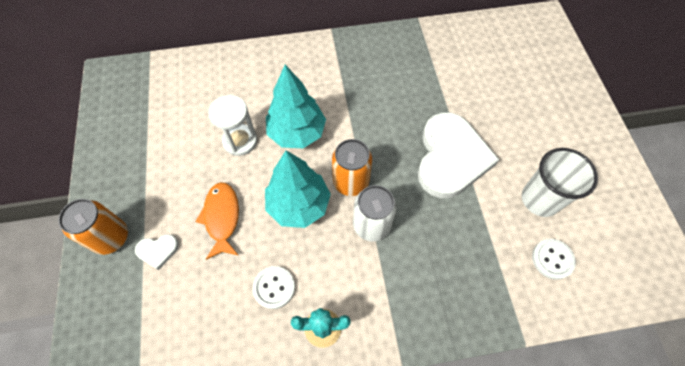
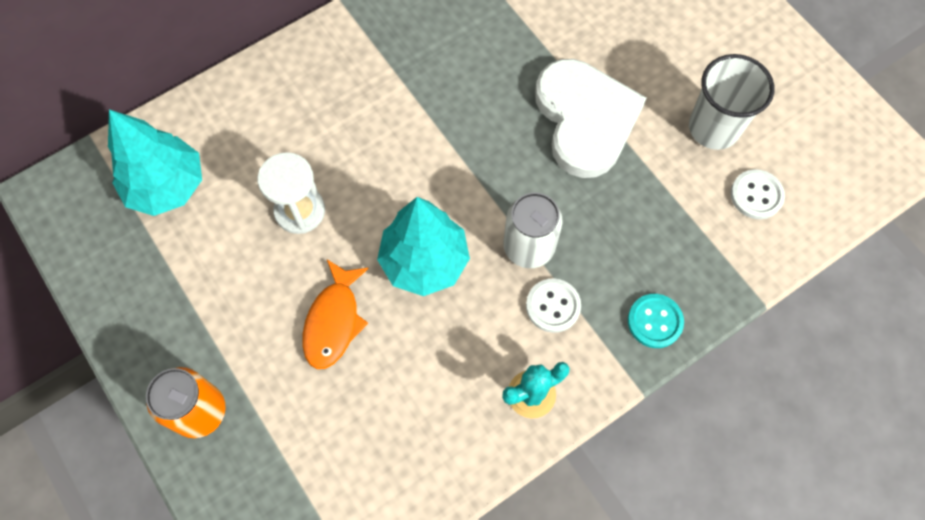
camera: 25 degrees left, 5 degrees up
(158, 251) = (273, 399): white heart -> none
(222, 218) = (334, 321): orange fish -> orange fish turned 135 degrees counterclockwise
(274, 287) = (448, 375): white button -> white button (553, 306)
(297, 132) = (371, 167): turquoise tree -> turquoise tree (167, 186)
(351, 182) = (475, 203): orange can -> none
(435, 317) = (655, 321): none -> turquoise button

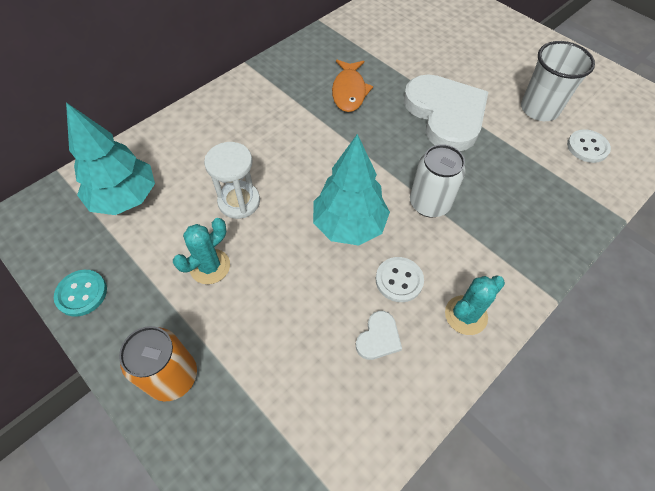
camera: 10 degrees left, 10 degrees down
(255, 290) = (210, 266): none -> turquoise cactus
(334, 321) = (282, 281): orange fish -> orange fish (349, 91)
(427, 404) = (378, 337): none -> white heart
(553, 306) = (462, 244): white button -> white button (399, 280)
(655, 321) = (546, 244): turquoise button -> turquoise button (82, 293)

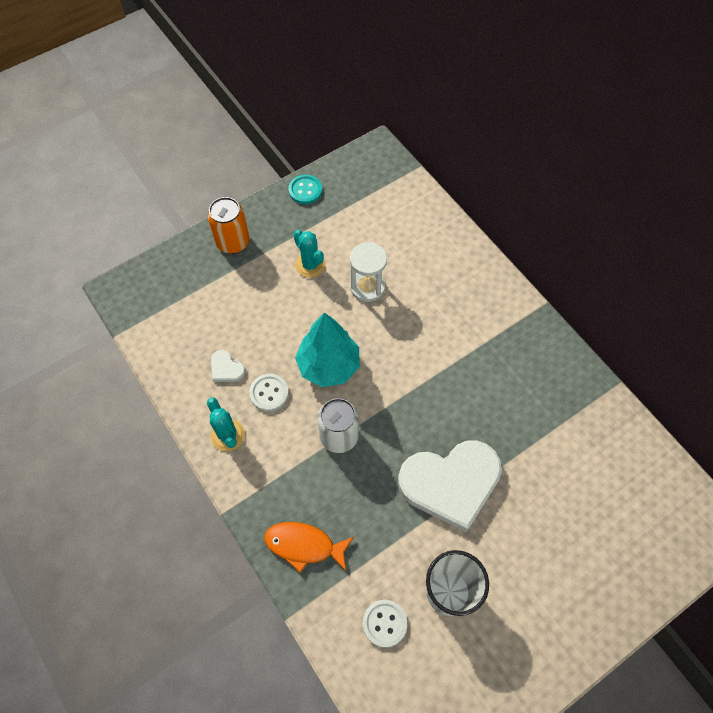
camera: 100 degrees right, 5 degrees up
(125, 198) = (384, 210): turquoise tree -> none
(349, 91) = (494, 394): orange fish -> orange fish (304, 545)

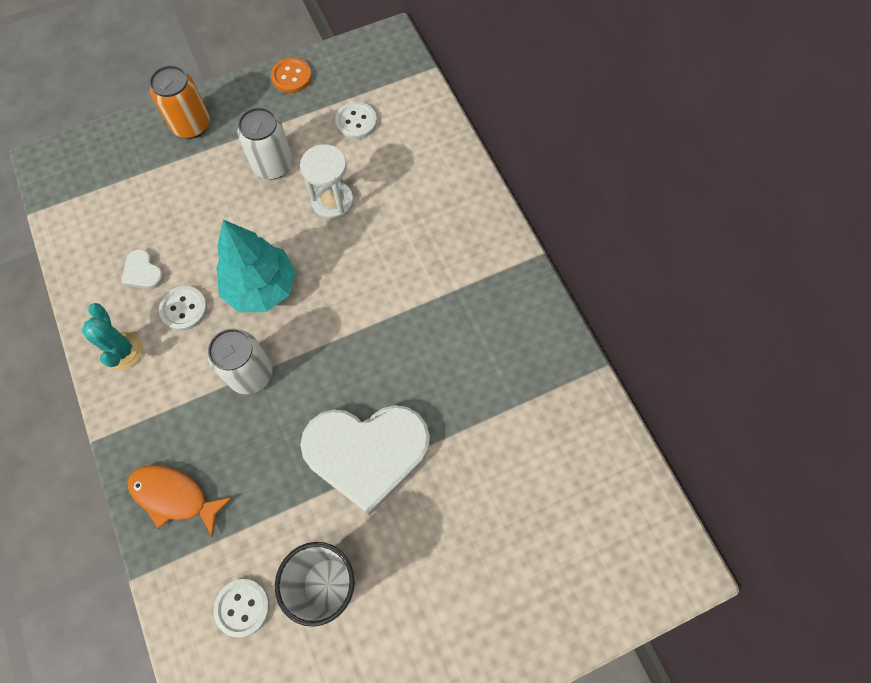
camera: 10 degrees right, 5 degrees up
(305, 190) = (291, 77): turquoise button -> orange button
(310, 265) = (273, 165): turquoise cactus -> white can
(368, 219) = (356, 122): none -> white button

